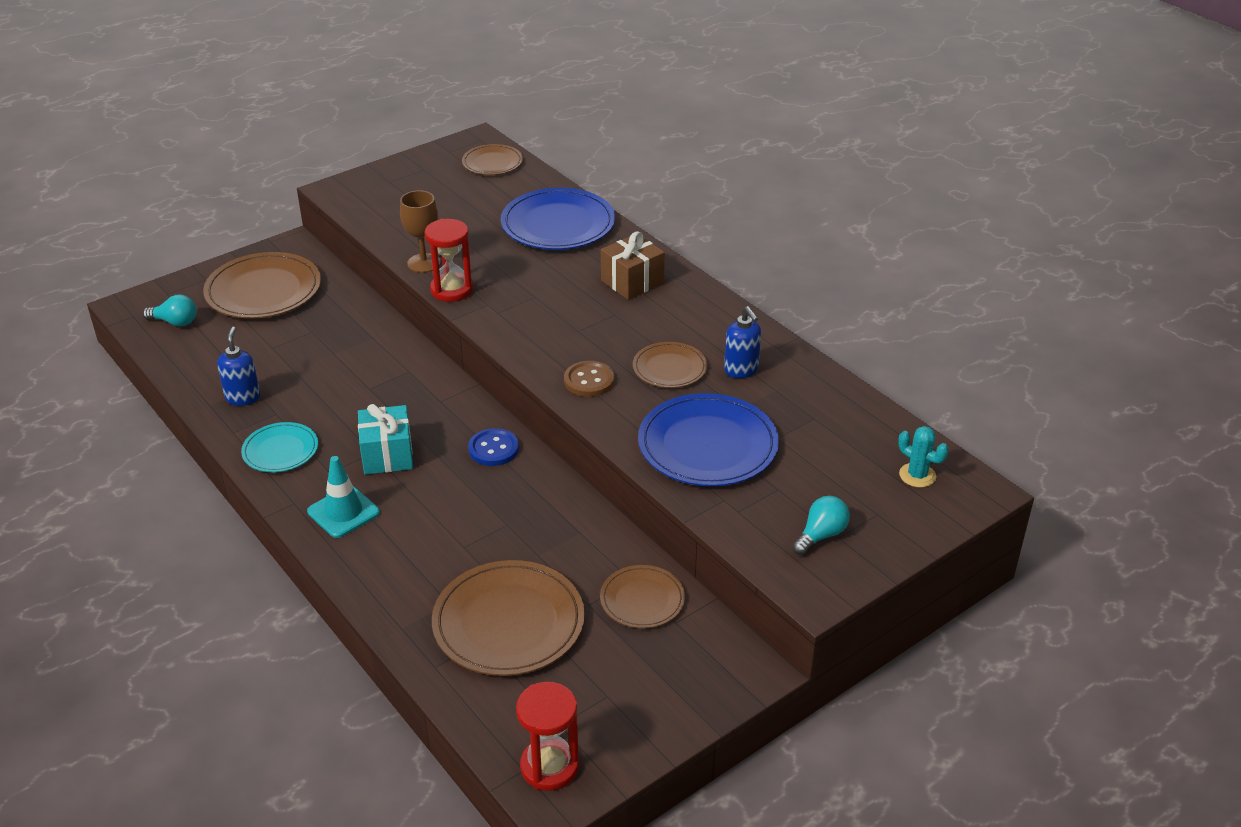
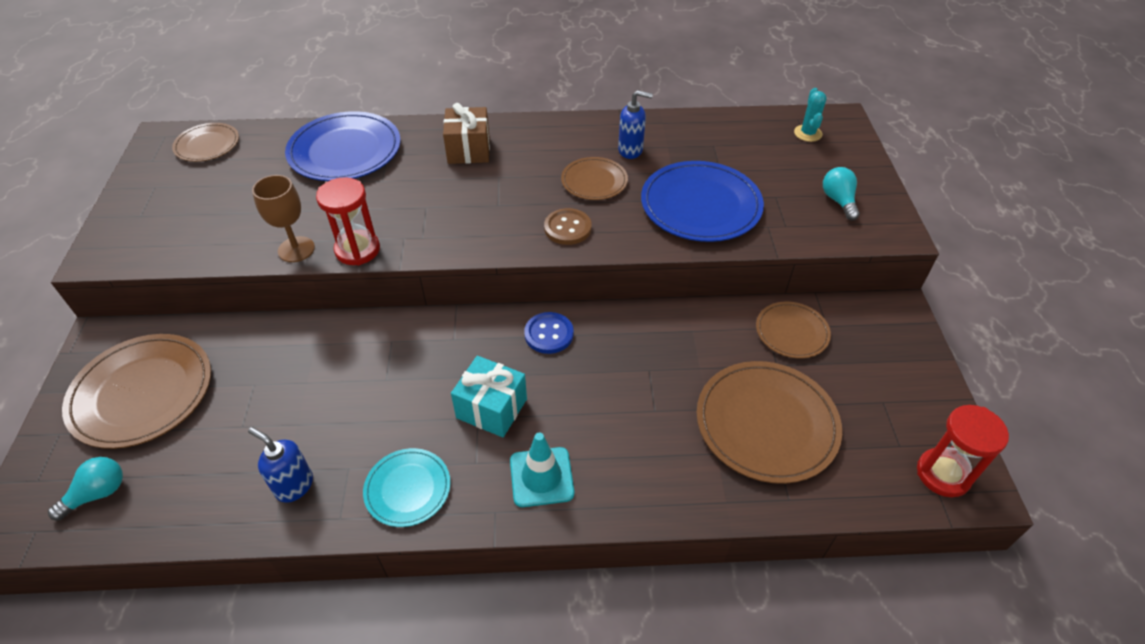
camera: 55 degrees left, 10 degrees up
(917, 475) = (807, 133): turquoise cactus -> turquoise cactus turned 75 degrees counterclockwise

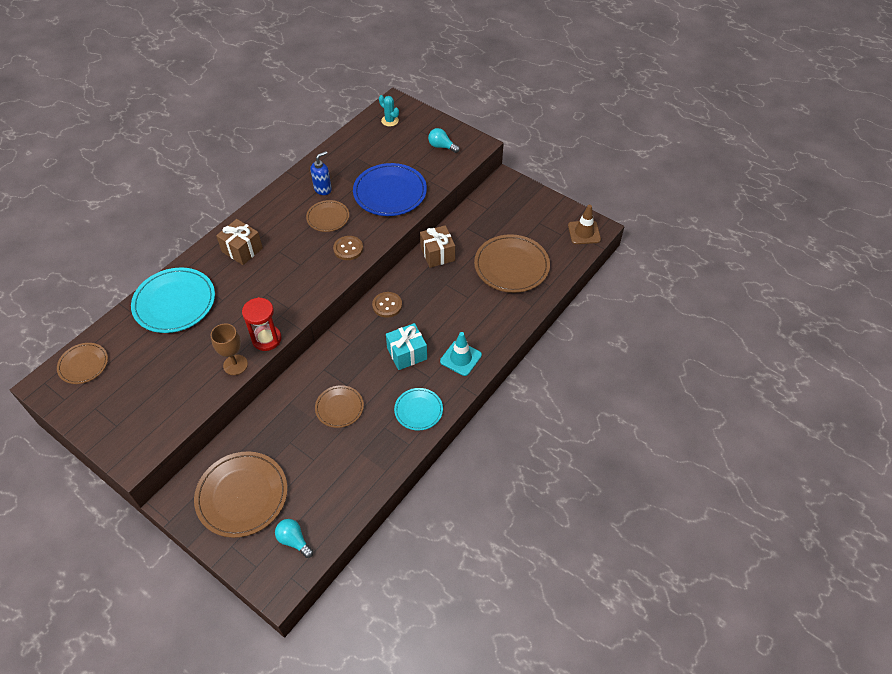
camera: 50 degrees left, 5 degrees up
(98, 494) = (294, 540): turquoise light bulb -> turquoise light bulb turned 45 degrees counterclockwise
(294, 485) = (373, 453): blue soap dispenser -> none
(345, 151) = (174, 302): blue plate -> turquoise plate
(549, 334) = (387, 305): blue button -> brown button
(686, 327) = (437, 254): none -> brown gift
(792, 332) = (478, 222): brown plate -> brown plate (339, 408)
(943, 474) = (584, 232): red hourglass -> brown traffic cone

